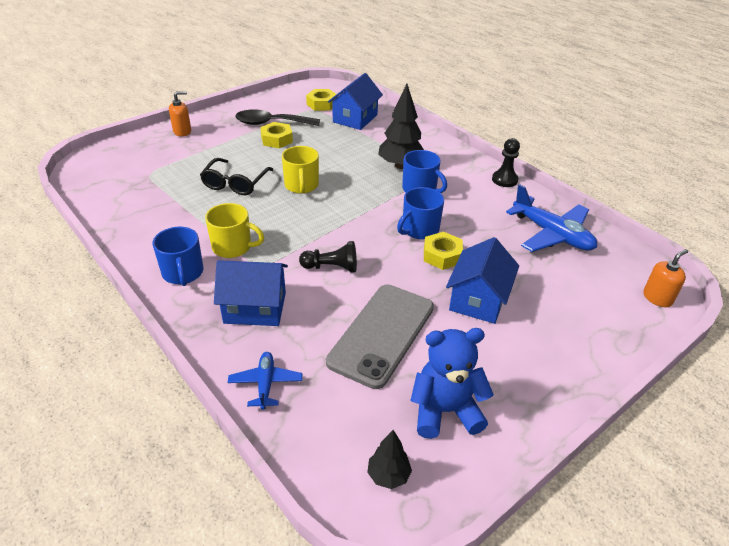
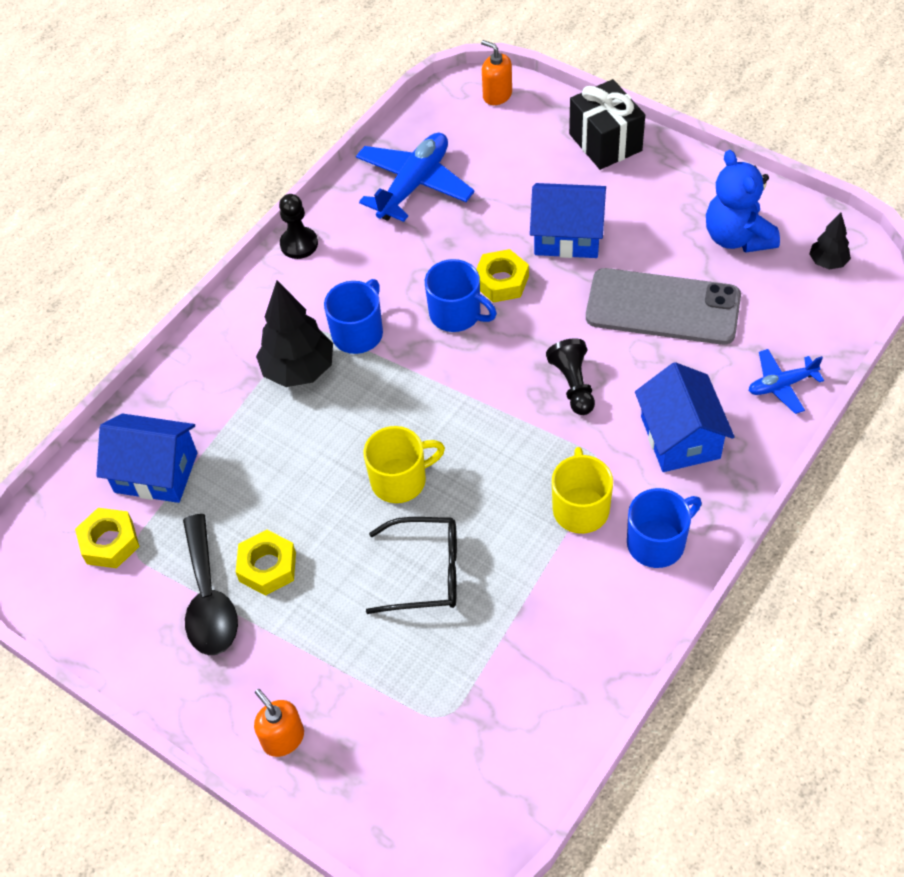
camera: 100 degrees left, 15 degrees up
(590, 352) = (605, 142): none -> black gift

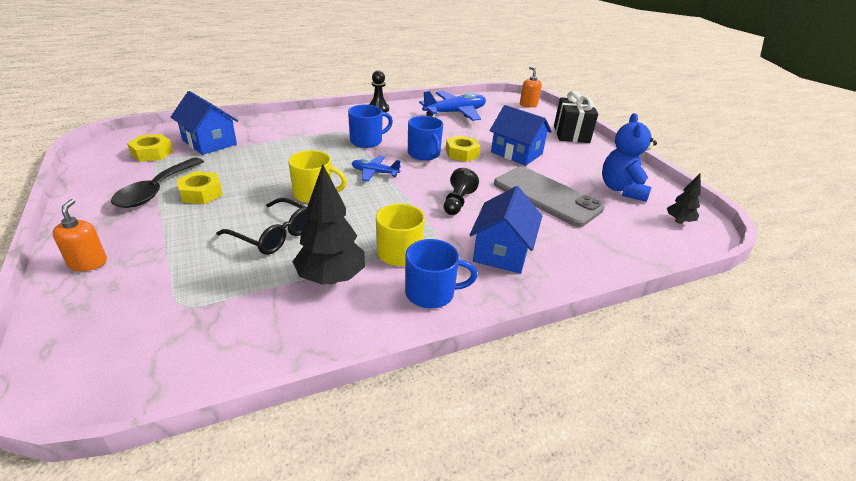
camera: 25 degrees right, 20 degrees down
(299, 370) = (322, 140): black tree -> black tree (331, 278)
(781, 385) = (599, 259): blue plane -> blue plane (374, 173)

